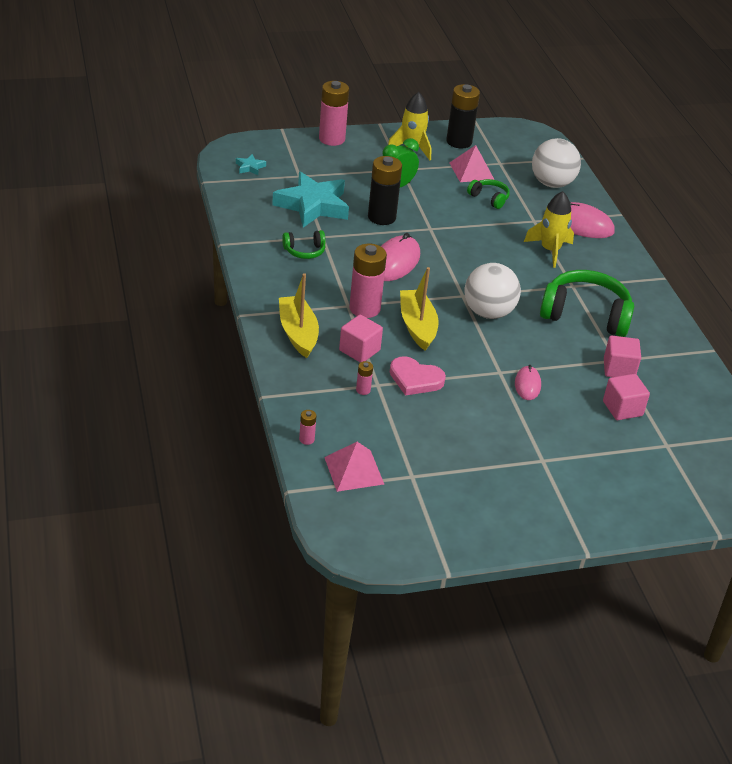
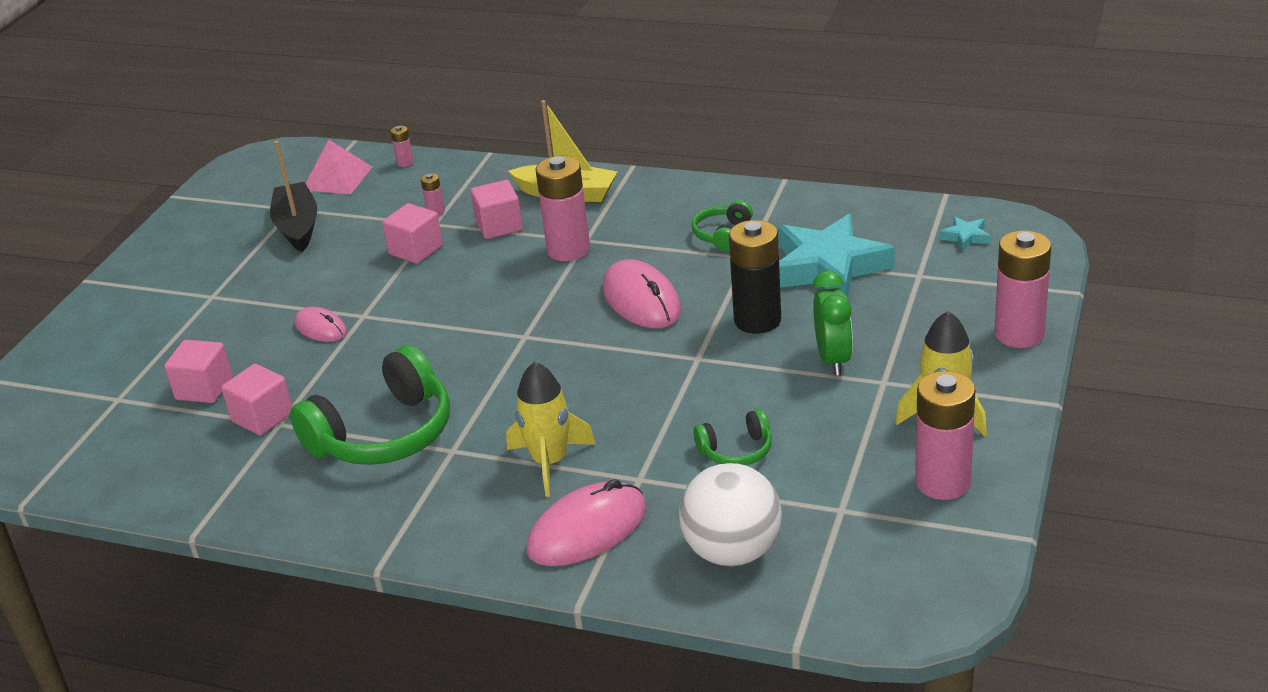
camera: 130 degrees right, 5 degrees down
(415, 379) = (416, 250): pink heart -> pink cube
(417, 326) = (500, 279): yellow boat -> none
(432, 458) = (297, 227): none -> black boat
(459, 142) = (943, 482): black battery -> pink battery
(471, 171) = (833, 461): pink pyramid -> none
(488, 312) = (471, 345): white ball -> none

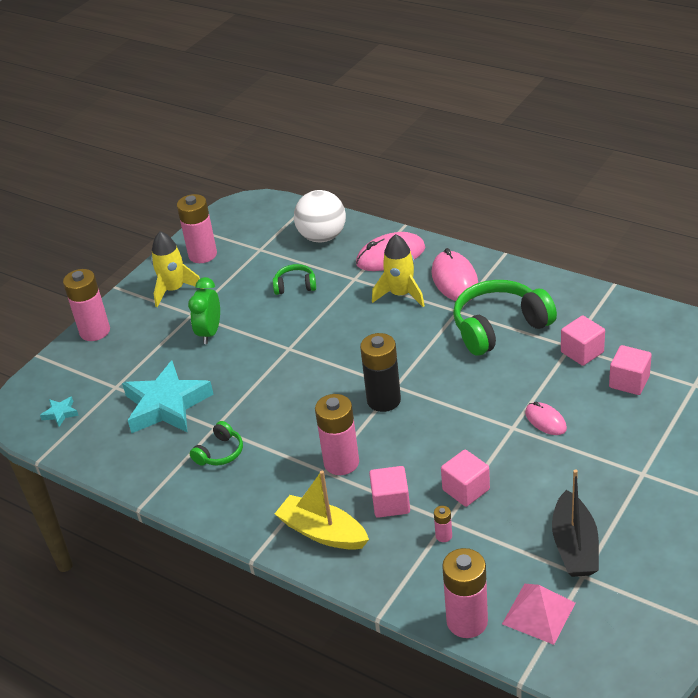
camera: 165 degrees left, 5 degrees up
(405, 162) = (467, 621): pink battery -> pink battery, size x2.30
(641, 300) = (305, 401): pink mouse -> pink mouse (455, 280)
(757, 320) = (237, 369): black battery -> black battery (383, 400)

